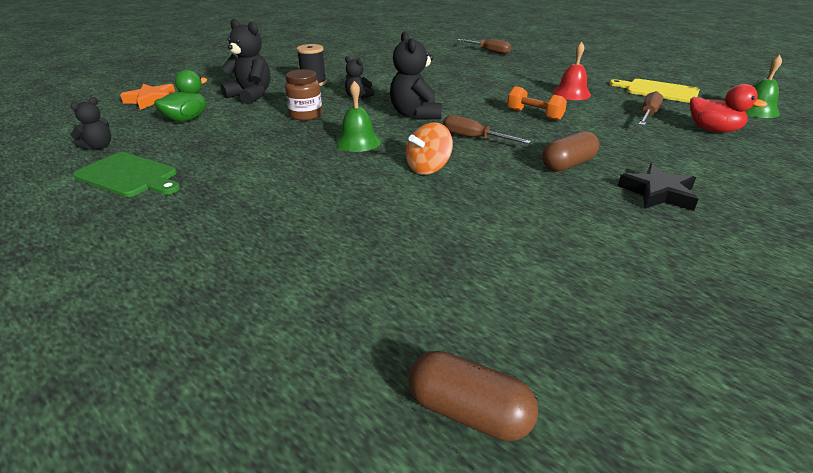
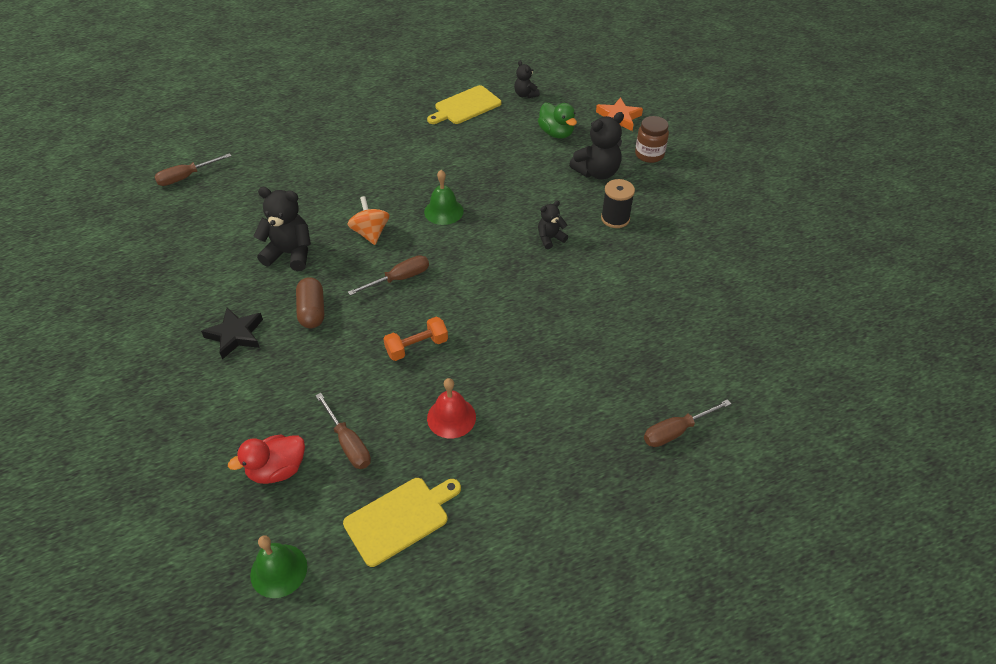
camera: 115 degrees right, 15 degrees up
(129, 176) = (465, 106): green cutting board -> yellow cutting board
(306, 115) = (522, 195): brown jar -> brown jar (649, 154)
(415, 114) = (477, 262): black teddy bear -> black teddy bear (290, 254)
(469, 411) = (186, 177): brown capsule -> brown screwdriver

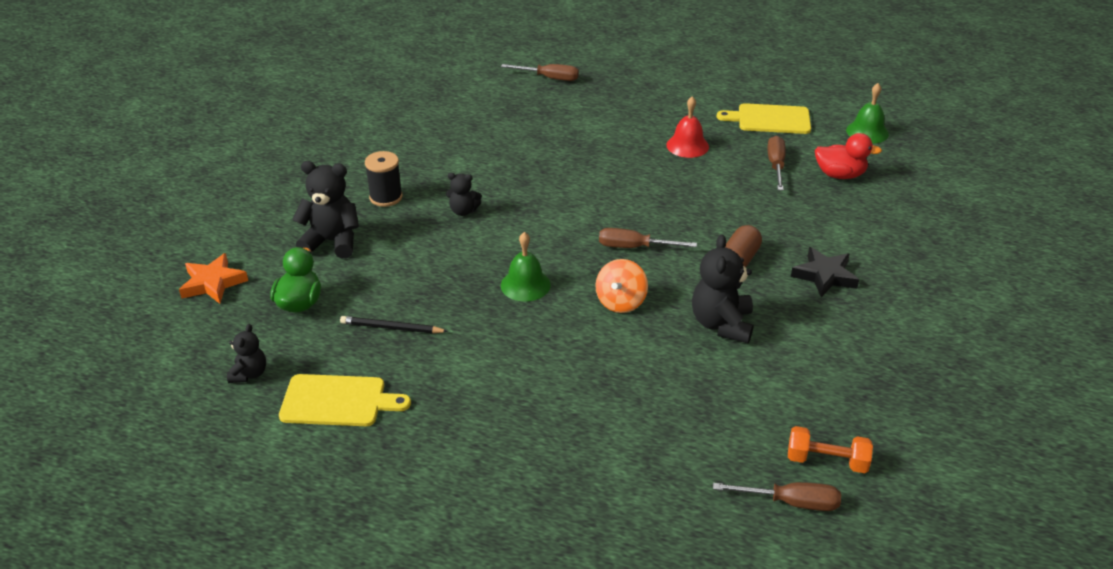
camera: 140 degrees left, 10 degrees down
(290, 254) = (721, 324): black teddy bear -> black teddy bear turned 45 degrees clockwise
(417, 347) = (670, 194): orange dumbbell -> orange dumbbell (826, 461)
(488, 148) = (392, 328): none -> black pencil
(649, 154) = (259, 231): brown jar -> none

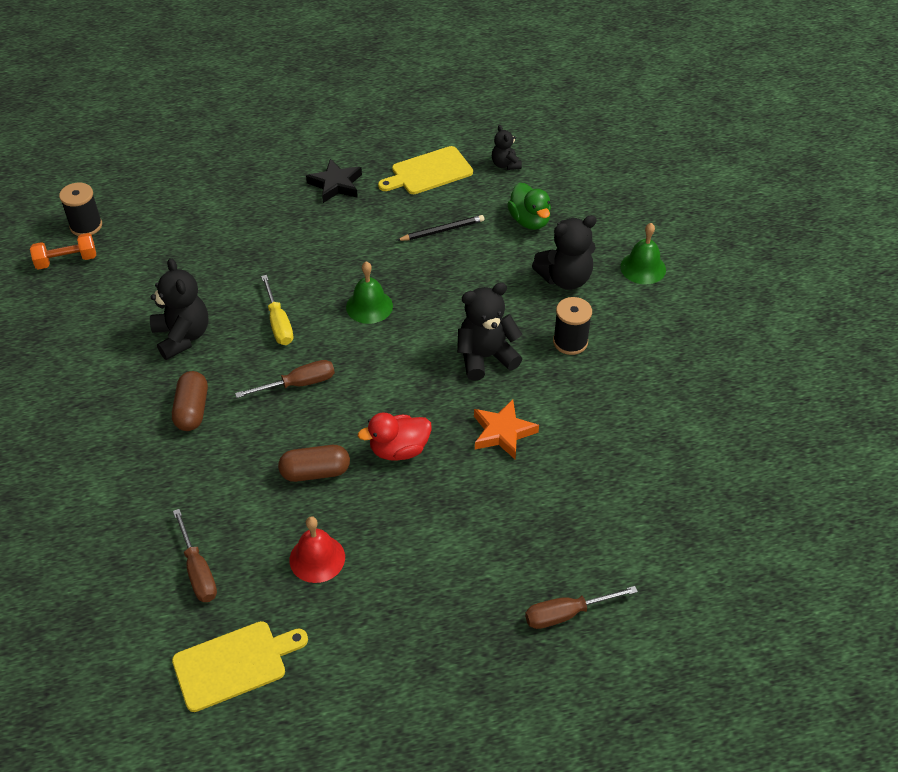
camera: 150 degrees right, 10 degrees up
(213, 283) = (611, 209): orange star -> orange star (503, 432)
(463, 211) = (485, 357): black teddy bear -> black teddy bear, size x1.77
(620, 302) = (278, 323): orange spinning top -> yellow screwdriver
(658, 188) = (315, 472): none -> brown capsule
(790, 502) = (86, 226): brown screwdriver -> black spool
(824, 276) = (103, 427): black star -> black star (336, 184)
(840, 175) = (116, 589): red duck -> red duck (399, 450)
(867, 132) = (95, 699): green bell -> green bell (643, 268)

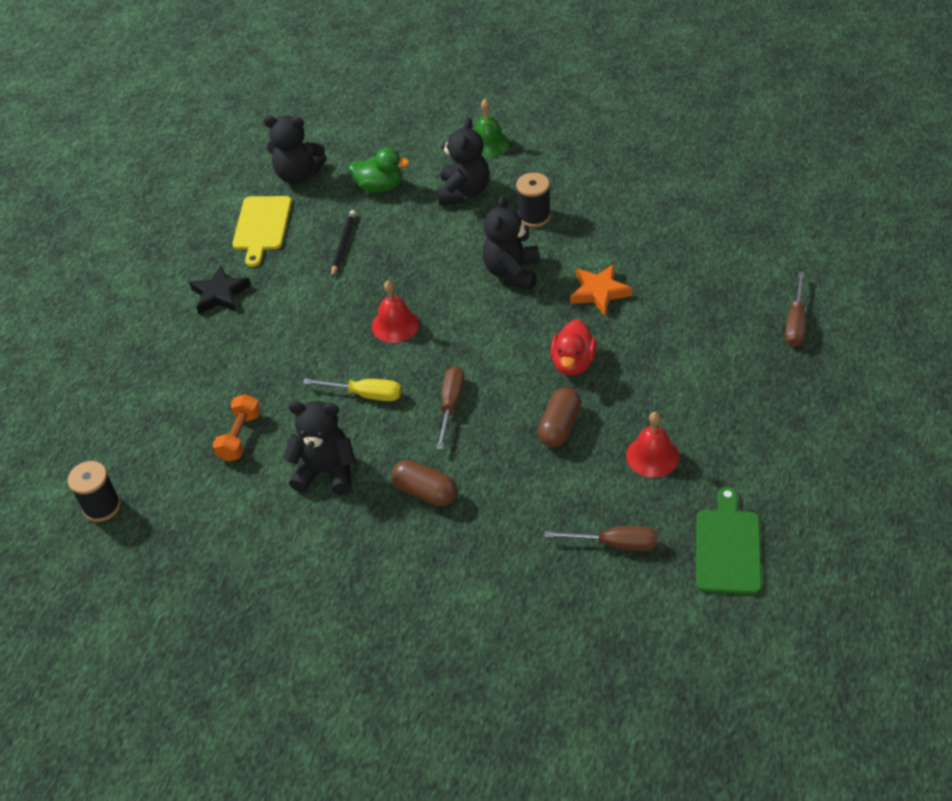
camera: 55 degrees left, 0 degrees up
(66, 260) = (140, 537): orange dumbbell -> orange dumbbell (240, 436)
(234, 664) = (727, 547): yellow cutting board -> green cutting board
(369, 306) = (395, 325): green bell -> red bell
(505, 165) = (298, 175): black teddy bear -> black teddy bear, size x1.77

